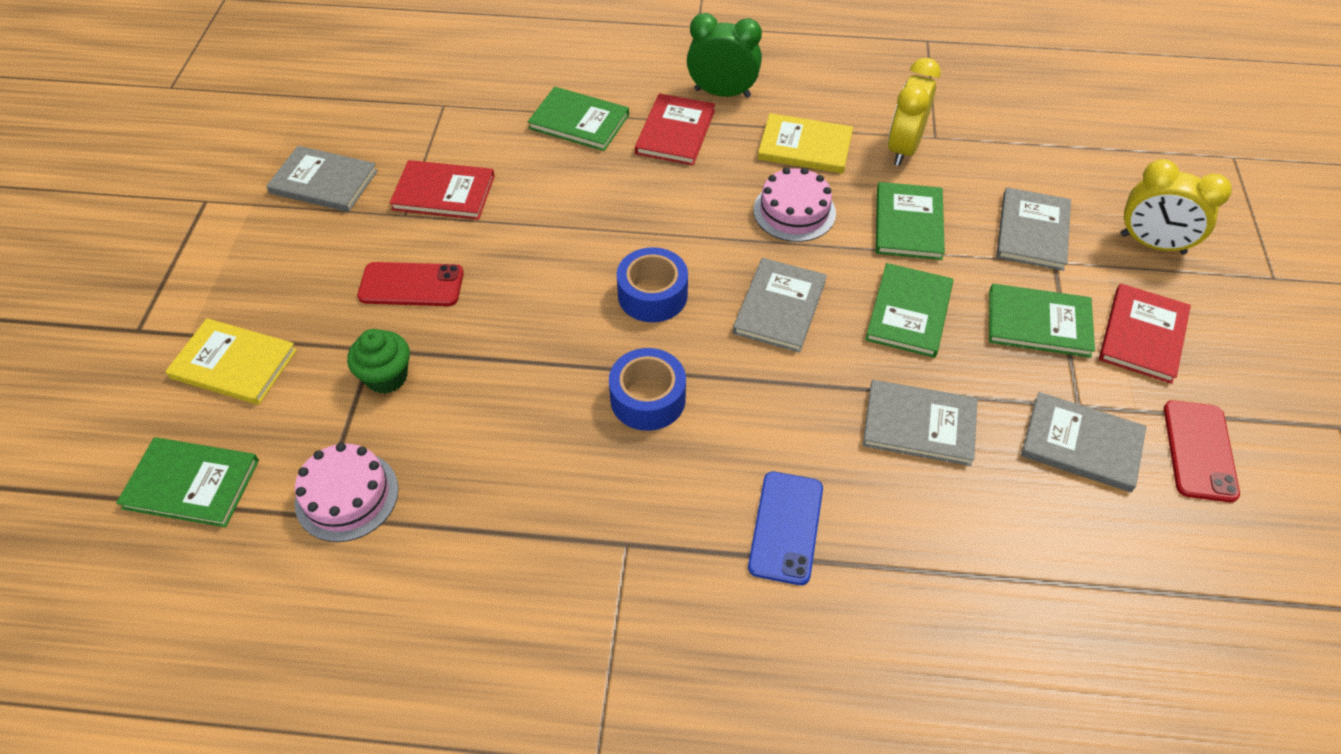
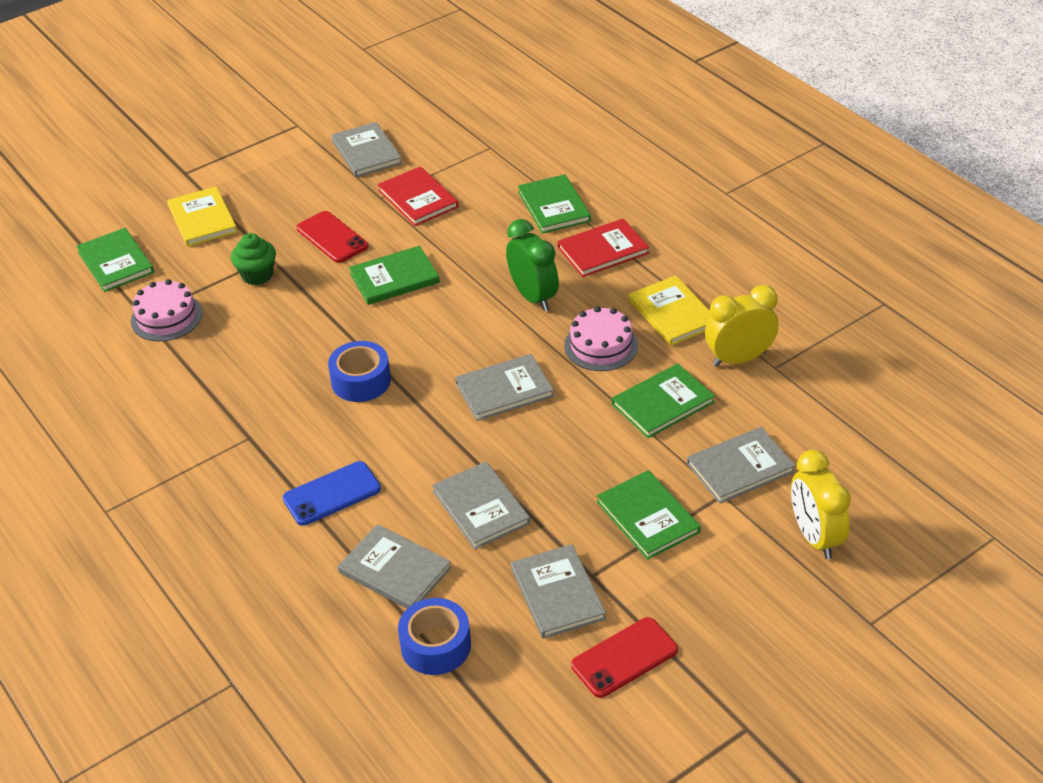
camera: 50 degrees right, 10 degrees down
(652, 295) = (445, 331): blue tape -> blue tape (436, 645)
(722, 93) = (672, 246): green clock -> green clock (533, 297)
(908, 312) = (575, 449): green book -> green book (394, 278)
(944, 546) = (395, 570): none -> grey book
(1143, 335) = (705, 577): red book -> none

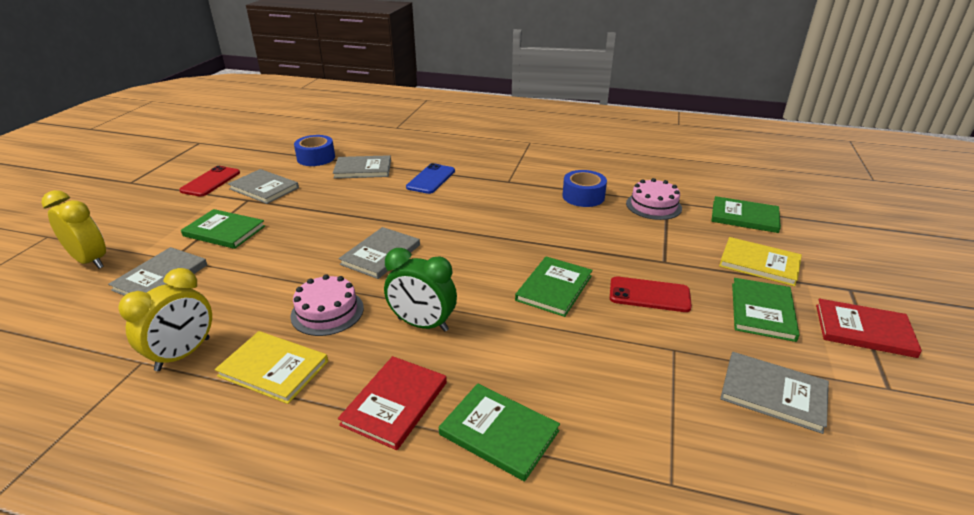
camera: 140 degrees right, 10 degrees down
(257, 275) = (649, 247): green cupcake -> none
(361, 381) = (484, 223): blue tape -> blue tape (583, 196)
(418, 199) = (641, 366): red book -> red book (864, 330)
(480, 507) = (339, 201): grey book -> none
(663, 403) = (245, 293): green book -> green book (762, 311)

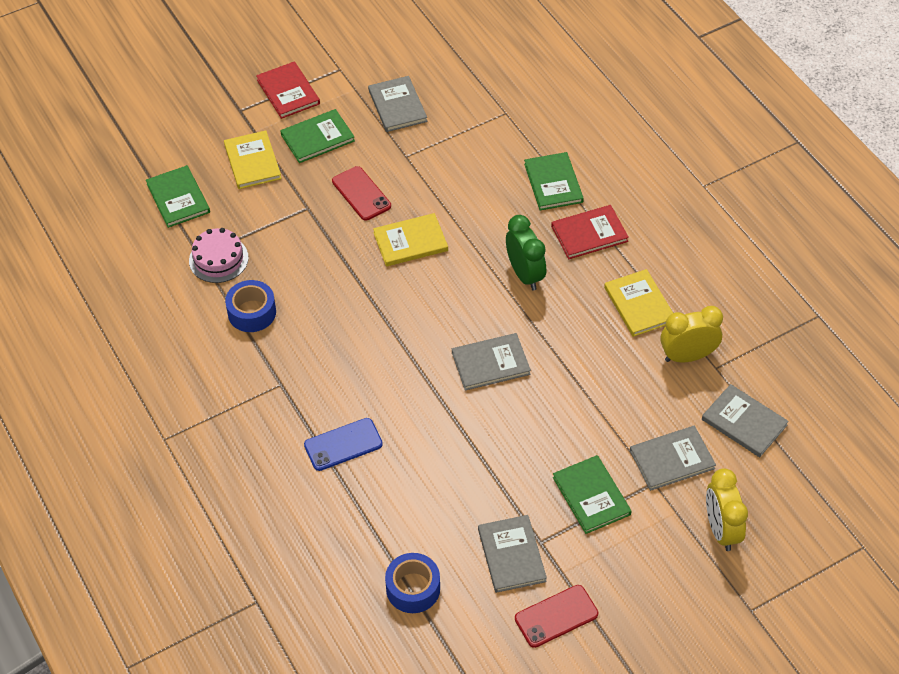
camera: 135 degrees left, 20 degrees up
(327, 312) = (575, 329): pink cake -> none
(363, 169) = (387, 519): grey book -> grey book (744, 422)
(554, 288) = (410, 241): green book -> yellow book

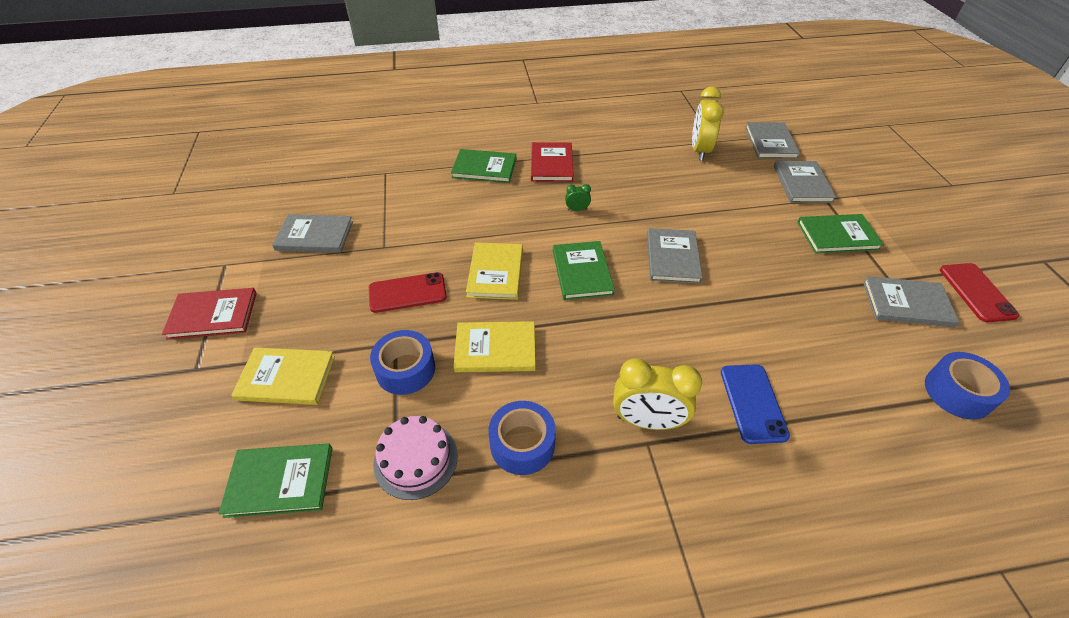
camera: 70 degrees left, 5 degrees down
(287, 224) = (405, 369): none -> blue tape
(317, 138) = (302, 307): green book -> green book (582, 272)
(525, 274) = (577, 209): green clock -> green clock, size x0.45
(639, 304) = (638, 159): yellow book -> yellow book (495, 348)
(721, 530) = (874, 178): yellow clock -> yellow clock (647, 421)
(744, 422) = (770, 142): grey book -> grey book turned 60 degrees counterclockwise

